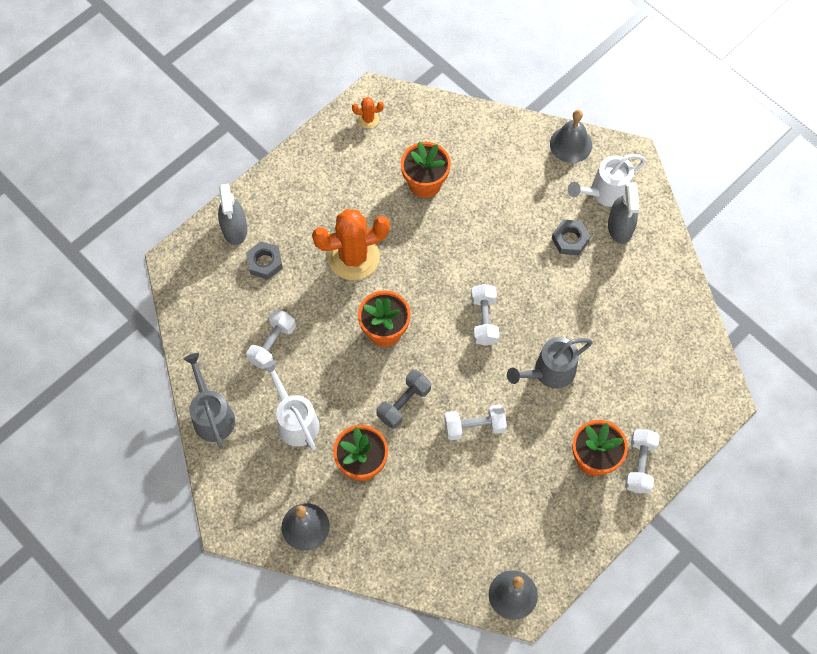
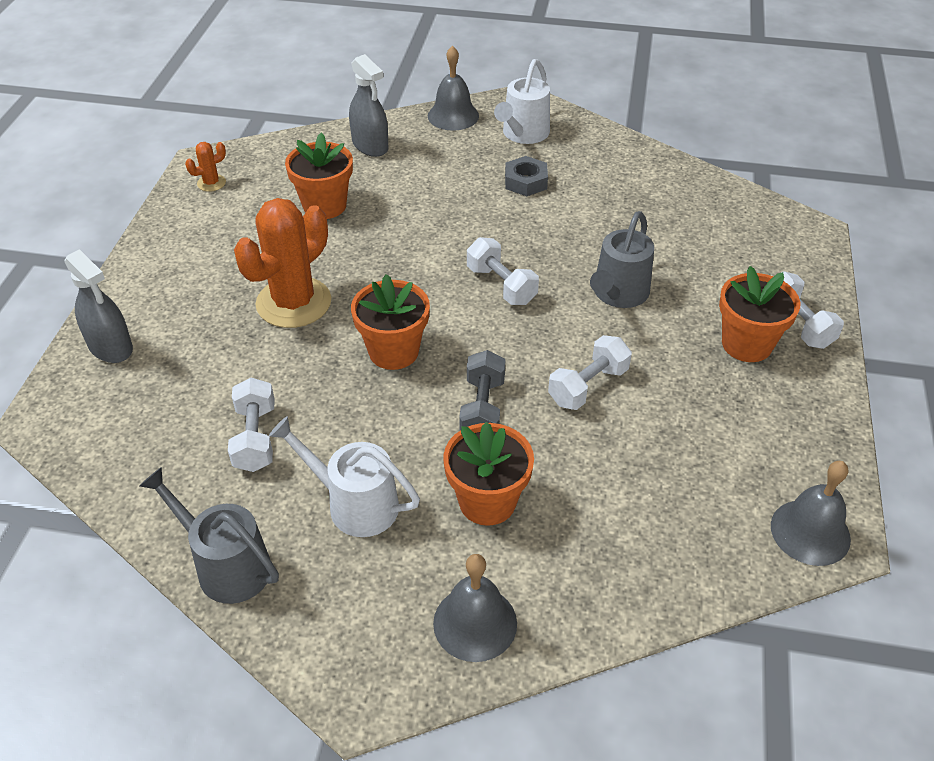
camera: 35 degrees left, 20 degrees down
(265, 262) = (179, 361): grey nut -> none
(620, 227) = (565, 152): grey spray bottle -> grey spray bottle (370, 145)

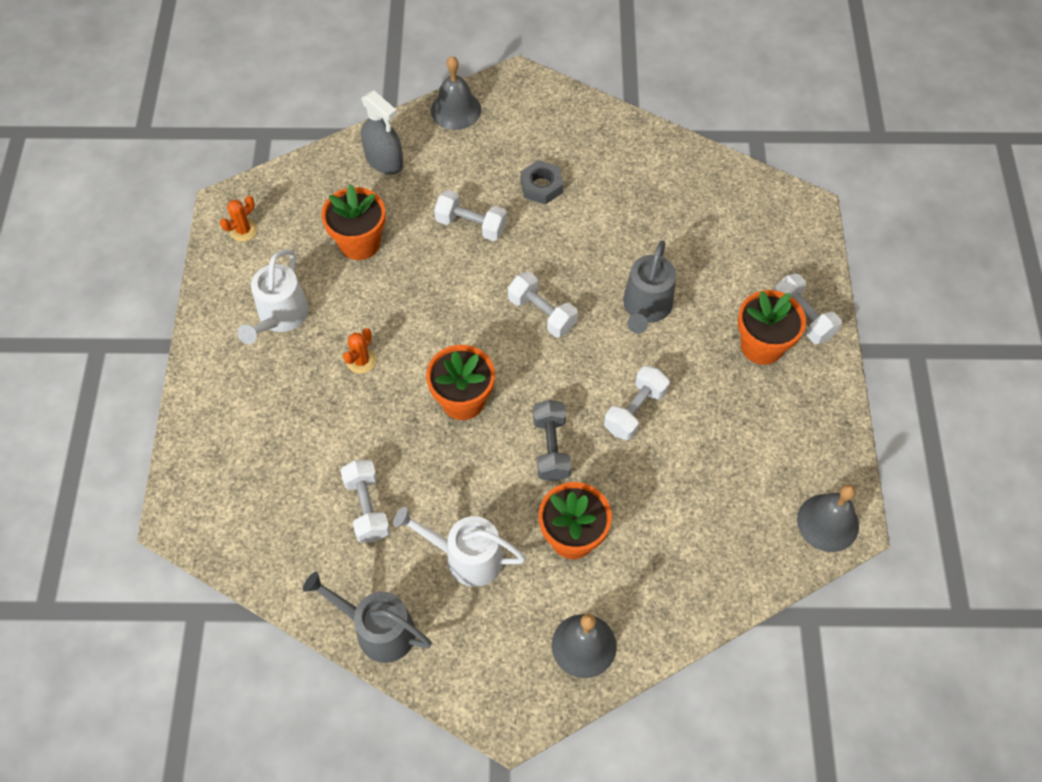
camera: 10 degrees left, 15 degrees up
(110, 347) = (211, 434): grey spray bottle -> none
(294, 303) = (361, 361): orange cactus -> orange cactus, size x0.43
(444, 204) = (471, 225): none -> white dumbbell
(523, 134) = (528, 125): white watering can -> white watering can (280, 317)

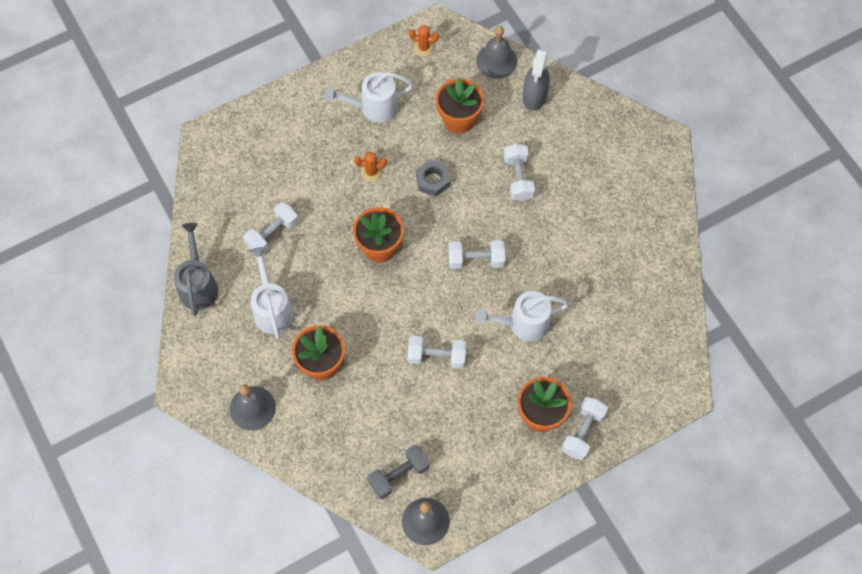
camera: 60 degrees right, 5 degrees up
(456, 110) = (609, 115): grey bell -> grey bell (496, 61)
(541, 186) = (581, 204): grey nut -> grey nut (433, 180)
(542, 313) = (476, 260): white dumbbell -> white dumbbell turned 75 degrees clockwise
(551, 448) = (377, 319): grey dumbbell -> grey dumbbell (399, 475)
(646, 308) = (523, 324): grey watering can -> white watering can

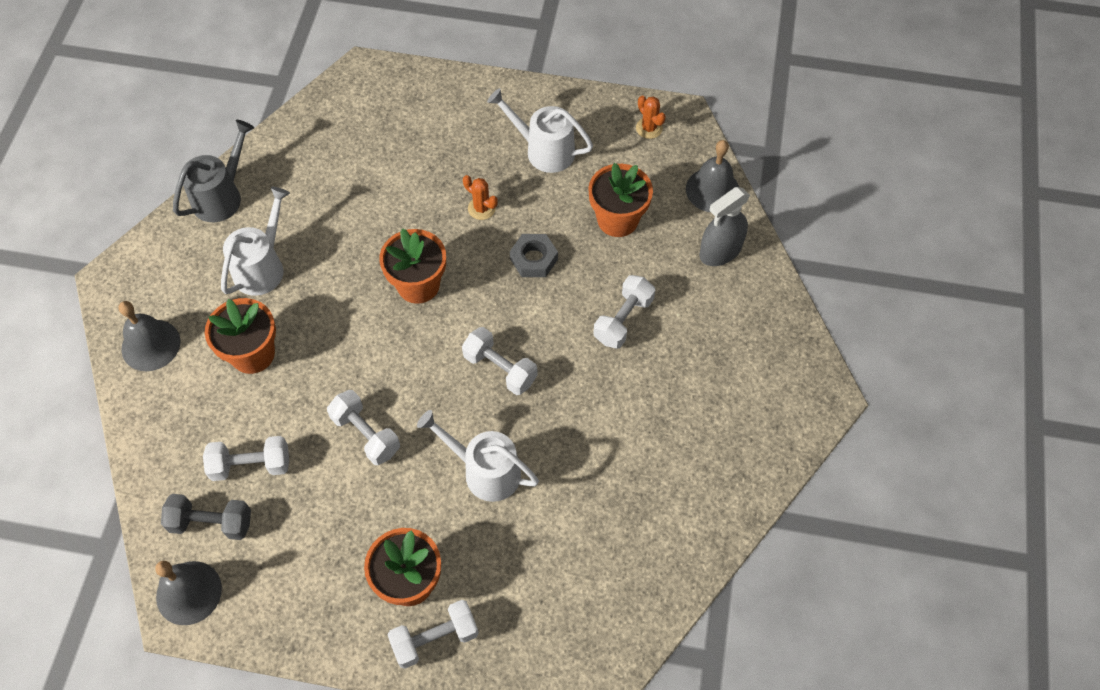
camera: 40 degrees right, 5 degrees down
(272, 234) = (332, 199): white dumbbell -> white dumbbell (251, 465)

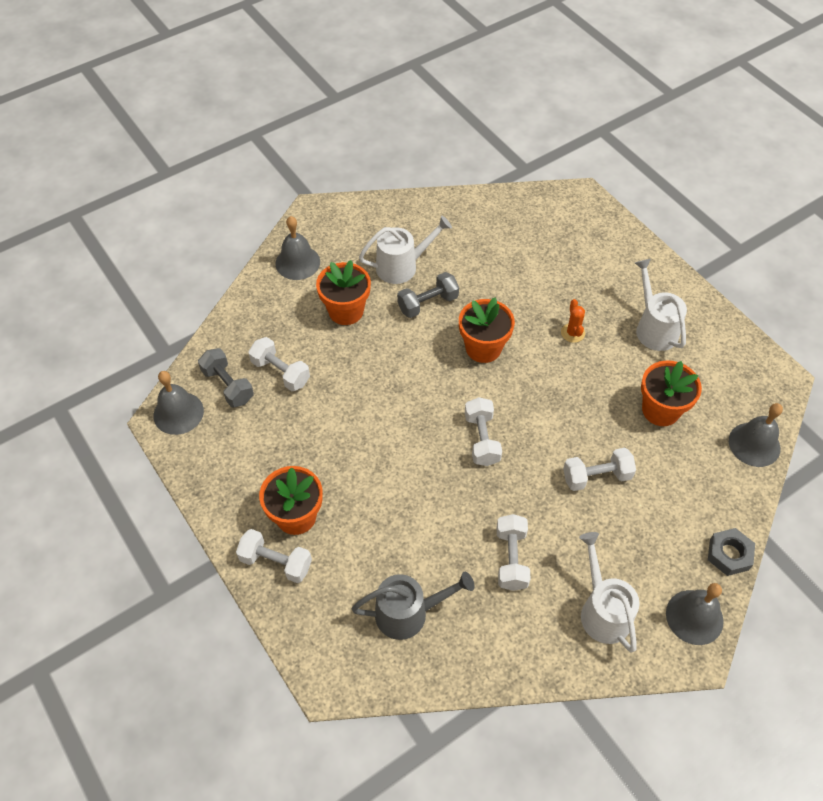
camera: 45 degrees right, 5 degrees down
(221, 196) = (420, 209): grey watering can -> grey watering can (408, 613)
(325, 284) = (428, 303): none -> grey dumbbell
(366, 434) = (361, 409): white dumbbell -> white dumbbell (511, 559)
(485, 471) = (407, 492): white watering can -> white watering can (602, 610)
(534, 259) = (575, 390): grey nut -> grey nut (729, 554)
(649, 128) = (747, 368): orange cactus -> none
(720, 251) = (717, 489): grey spray bottle -> none
(800, 369) = (694, 617): none -> grey bell

